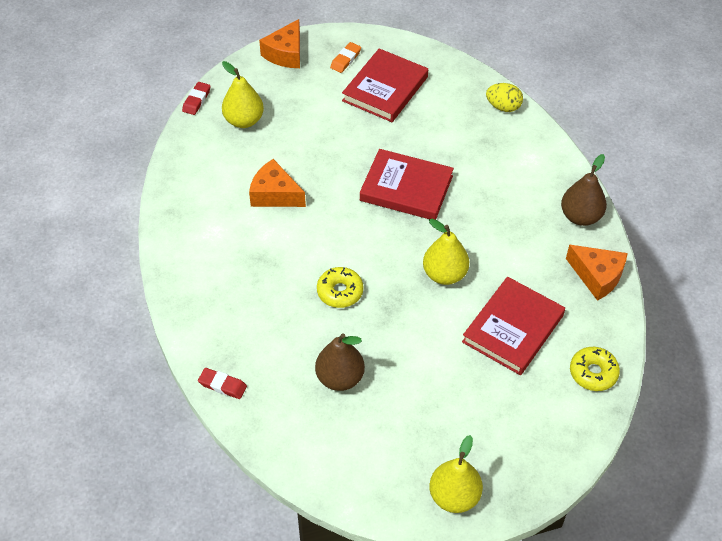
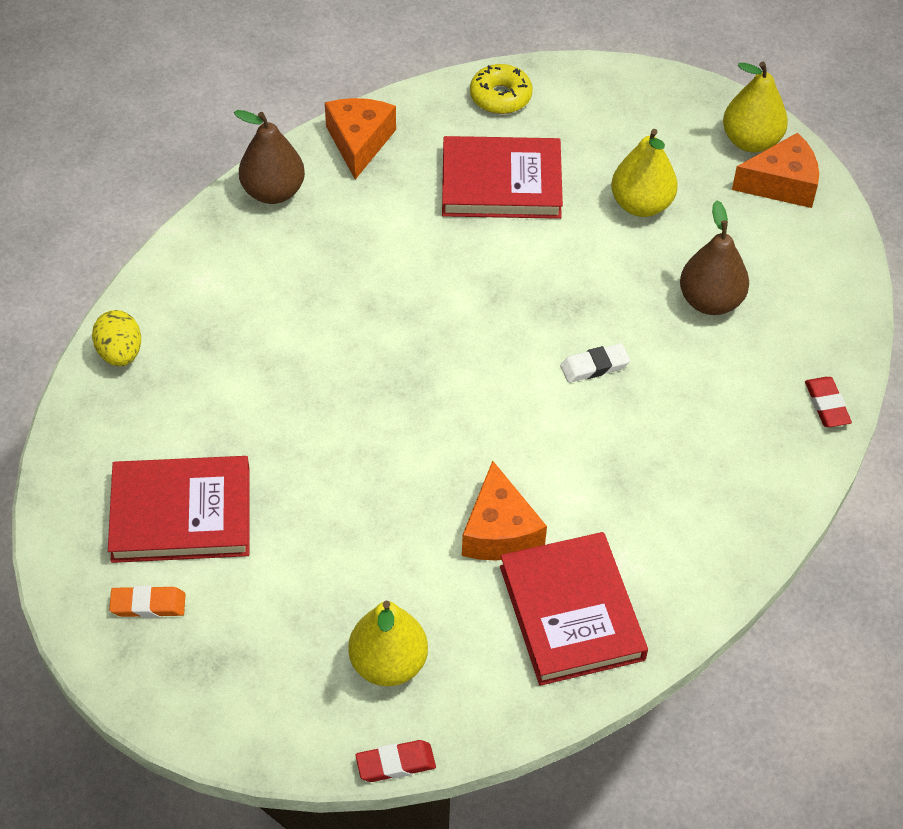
camera: 125 degrees left, 0 degrees up
(285, 53) = (191, 701): orange cheese -> orange cheese (782, 184)
(340, 292) = (594, 366): yellow donut -> white eraser
(406, 188) = (365, 386): red book -> red book (571, 613)
(444, 274) = (477, 278): yellow pear -> yellow pear (641, 205)

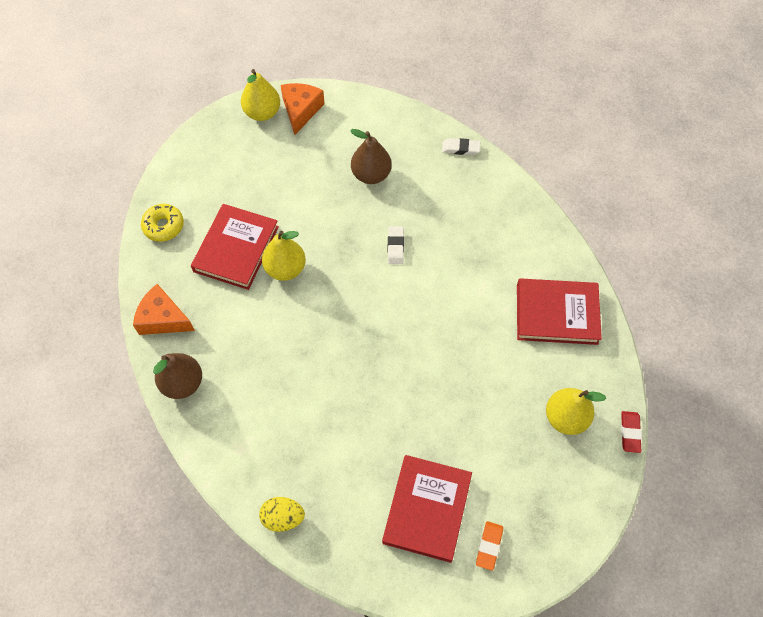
camera: 70 degrees left, 10 degrees up
(499, 531) = (493, 332): orange cheese -> none
(641, 205) = (286, 182): yellow pear -> yellow pear (285, 269)
(826, 405) = (460, 148): red eraser -> white eraser

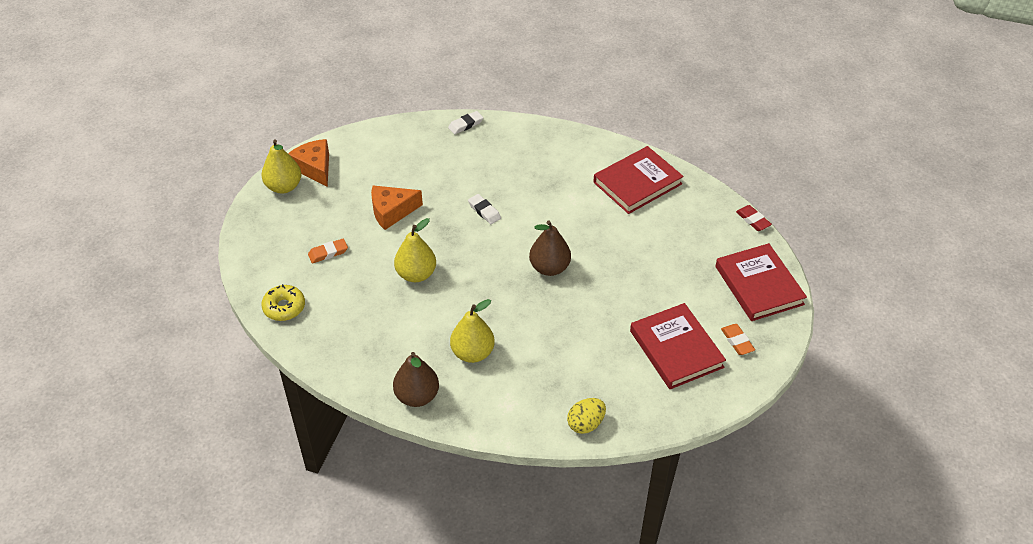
camera: 40 degrees left, 15 degrees down
(163, 318) = (353, 366): orange cheese -> orange cheese (391, 212)
(236, 249) = (362, 285): red book -> red book (759, 285)
(239, 199) = (328, 253): none -> orange eraser
(371, 175) = (416, 178): brown pear -> brown pear (549, 268)
(565, 418) = (706, 238): yellow pear -> yellow pear (472, 353)

